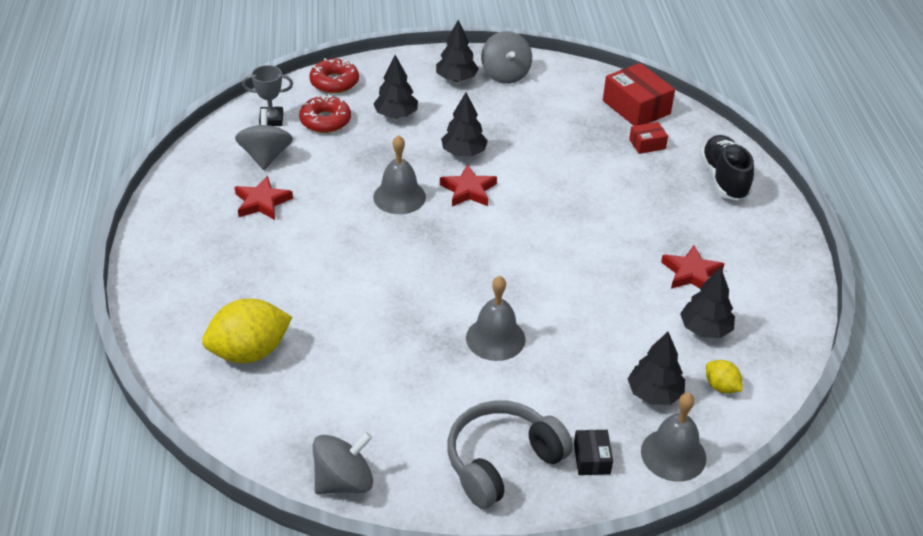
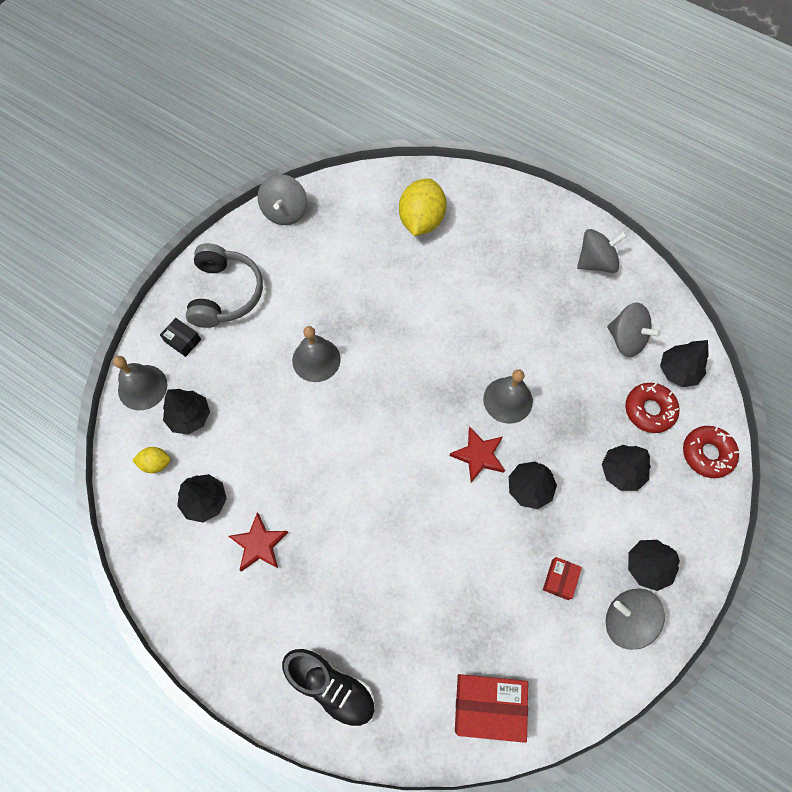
camera: 130 degrees right, 25 degrees up
(192, 206) = (596, 262): none -> grey spinning top
(262, 202) = (569, 305): red star -> none
(271, 119) = (678, 371): grey trophy -> black tree
(647, 144) = (428, 662): red box -> red box (560, 579)

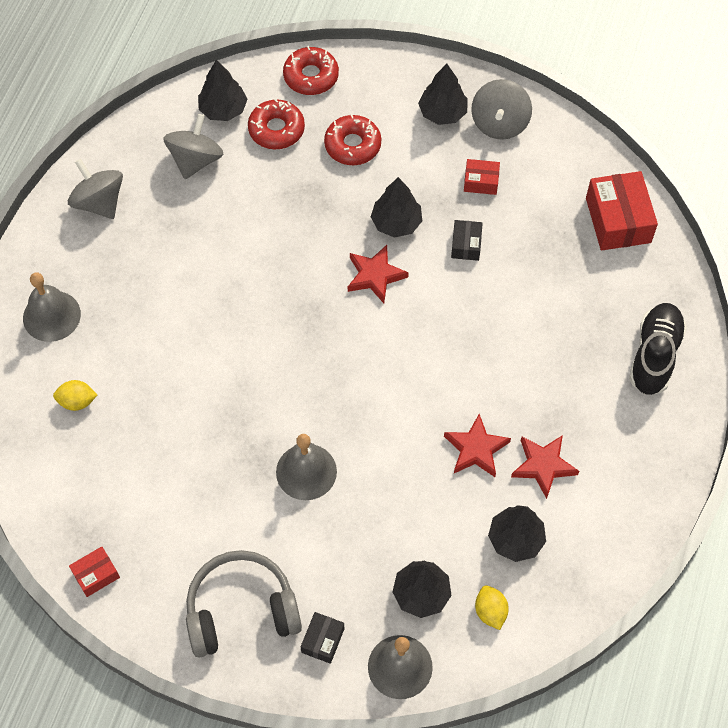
camera: 105 degrees left, 5 degrees down
(285, 212) = (96, 575): grey spinning top -> red box
(292, 493) = (476, 449): none -> red star
(421, 221) = (77, 401): yellow lemon -> yellow lemon, size x0.49
(492, 544) = (466, 245): none -> black box
(508, 400) = (302, 260): grey bell -> grey bell (51, 316)
(622, 471) = (352, 145): black tree -> red donut

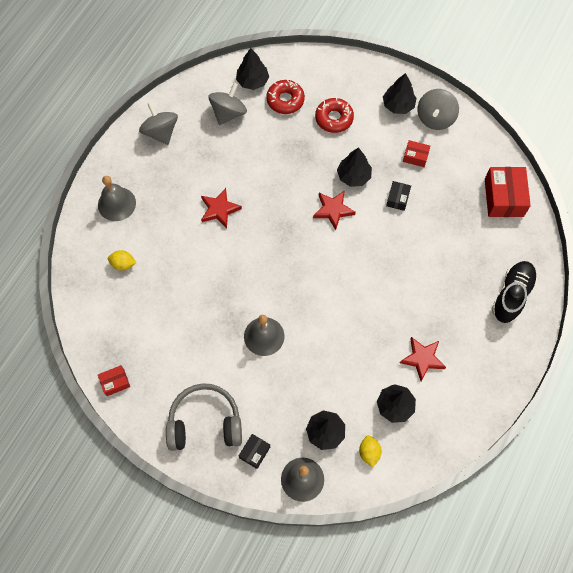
camera: 10 degrees right, 5 degrees up
(311, 76) = (314, 67): red donut -> none
(476, 449) = (379, 340): red star -> red star (219, 209)

